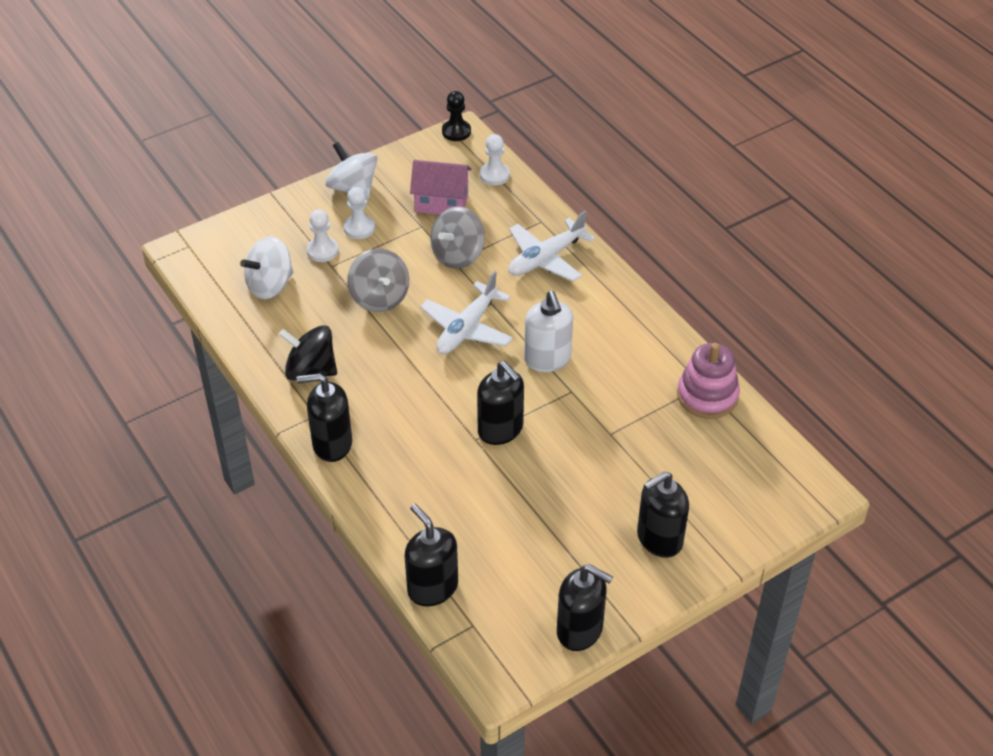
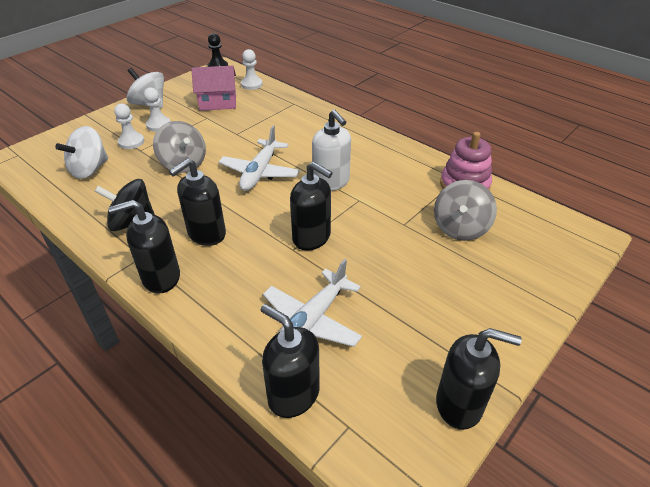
camera: 15 degrees left, 5 degrees down
(458, 255) = (238, 130): grey spinning top -> grey spinning top (460, 228)
(546, 258) = (305, 122): white plane -> white plane (312, 320)
(659, 539) = (487, 299): black soap dispenser -> black soap dispenser (206, 234)

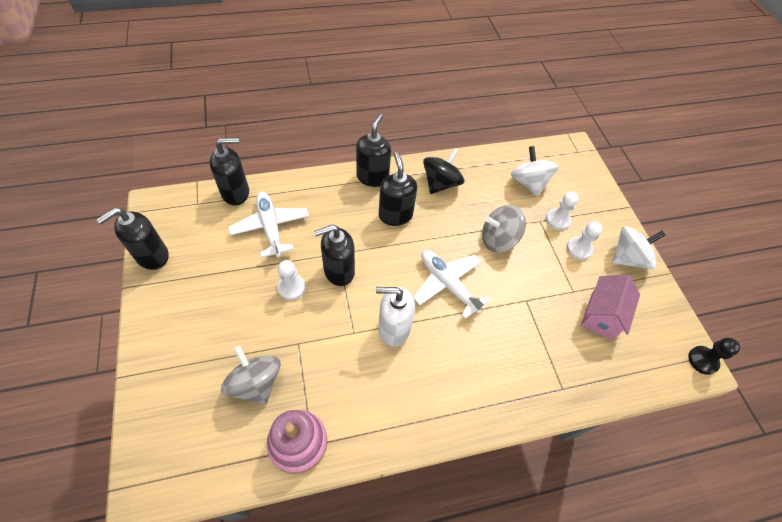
camera: 120 degrees right, 15 degrees up
(251, 84) = (634, 371): white pawn -> white pawn (291, 287)

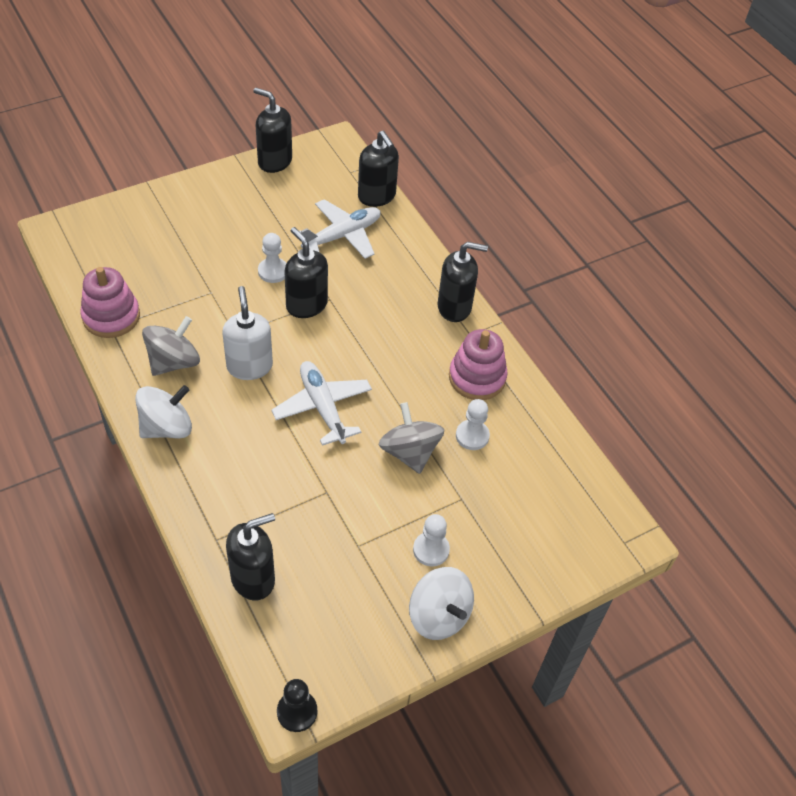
camera: 75 degrees right, 5 degrees down
(256, 383) = (162, 272): grey spinning top -> grey spinning top (174, 362)
(395, 215) = (405, 340): black soap dispenser -> black soap dispenser (253, 578)
(440, 183) = (477, 377): black spinning top -> pink stacking toy
(447, 284) = (322, 407): white plane -> white plane turned 60 degrees counterclockwise
(528, 183) = (526, 479): white spinning top -> white spinning top (166, 427)
(557, 220) = (472, 520): white pawn -> white pawn (472, 436)
(601, 315) = (331, 581): pink house -> none

